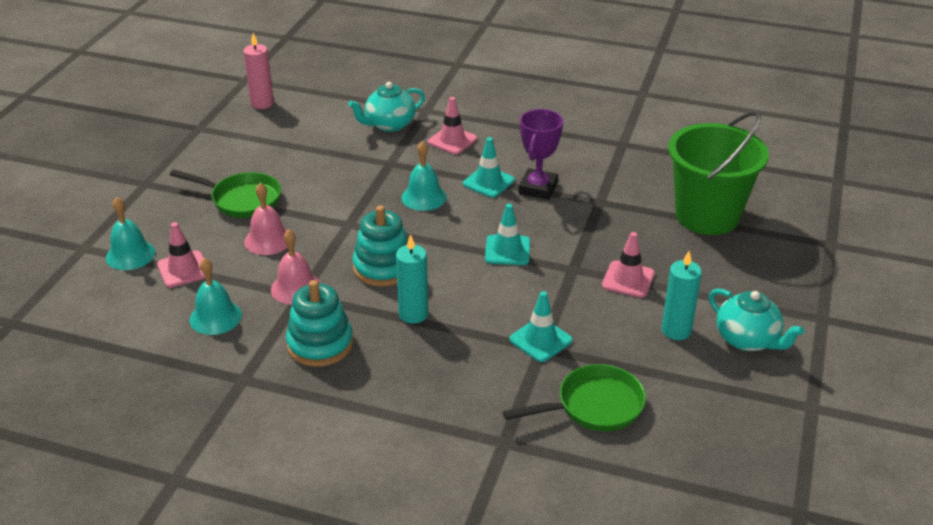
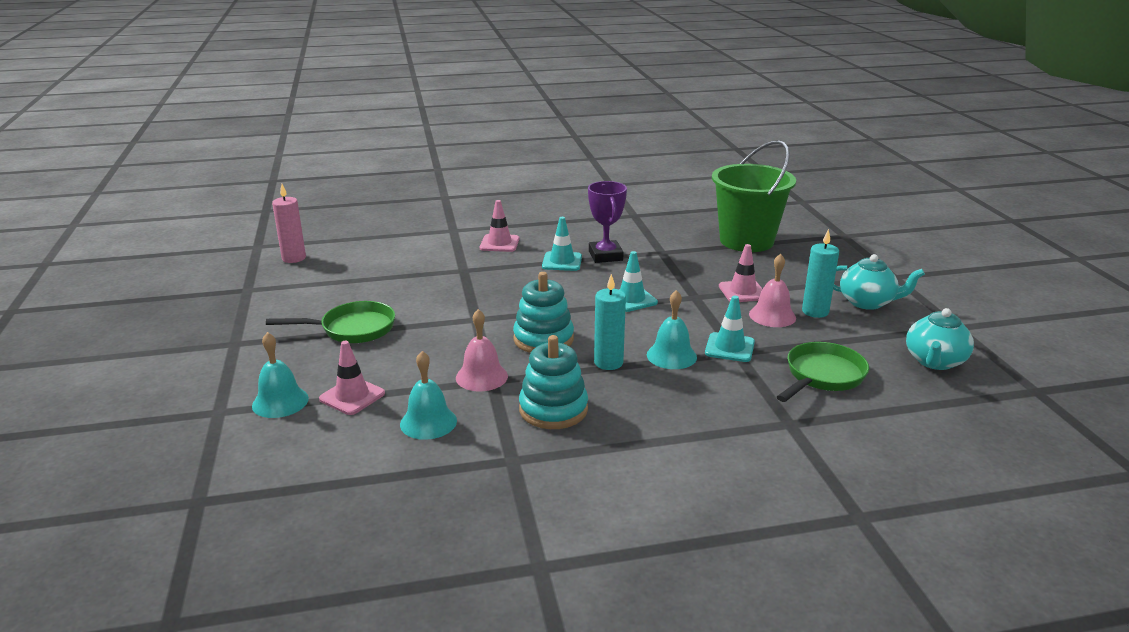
camera: 30 degrees left, 10 degrees down
(268, 240) = (413, 350): pink bell -> pink bell (772, 315)
(389, 124) = (432, 246): turquoise teapot -> turquoise teapot (934, 361)
(424, 197) = (520, 284): turquoise bell -> turquoise bell (671, 356)

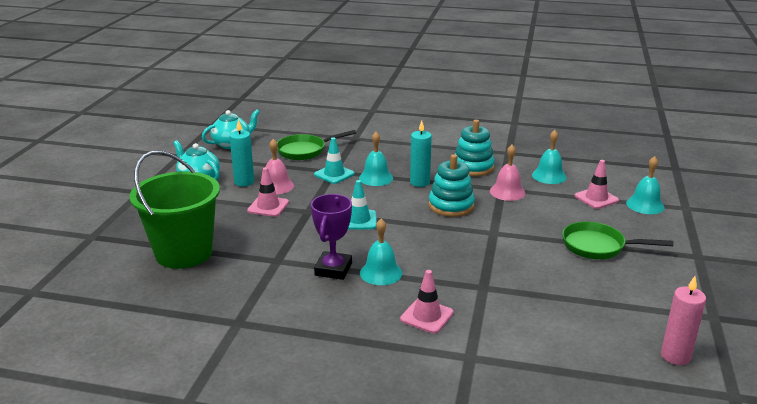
camera: 155 degrees left, 0 degrees up
(562, 262) = (381, 273): turquoise traffic cone -> turquoise bell

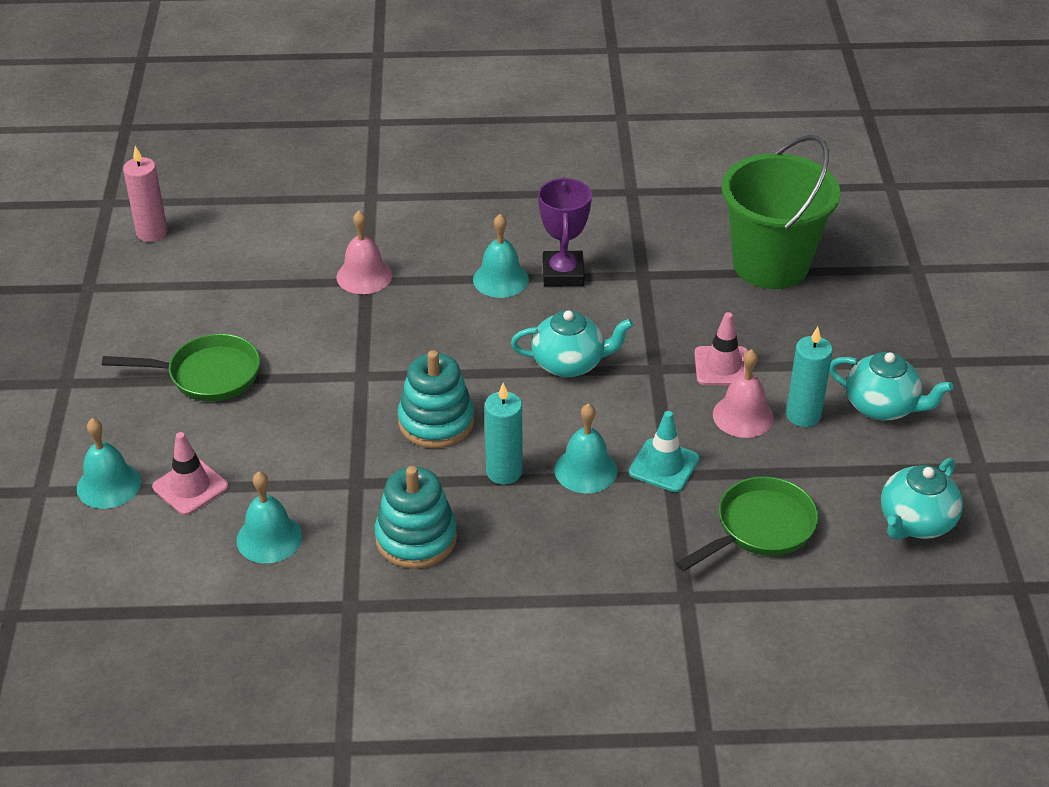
camera: 165 degrees right, 15 degrees up
(359, 220) = (569, 363): turquoise traffic cone -> turquoise teapot
(427, 316) = (426, 232): pink traffic cone -> none
(507, 192) = (345, 475): pink bell -> pink bell (364, 276)

